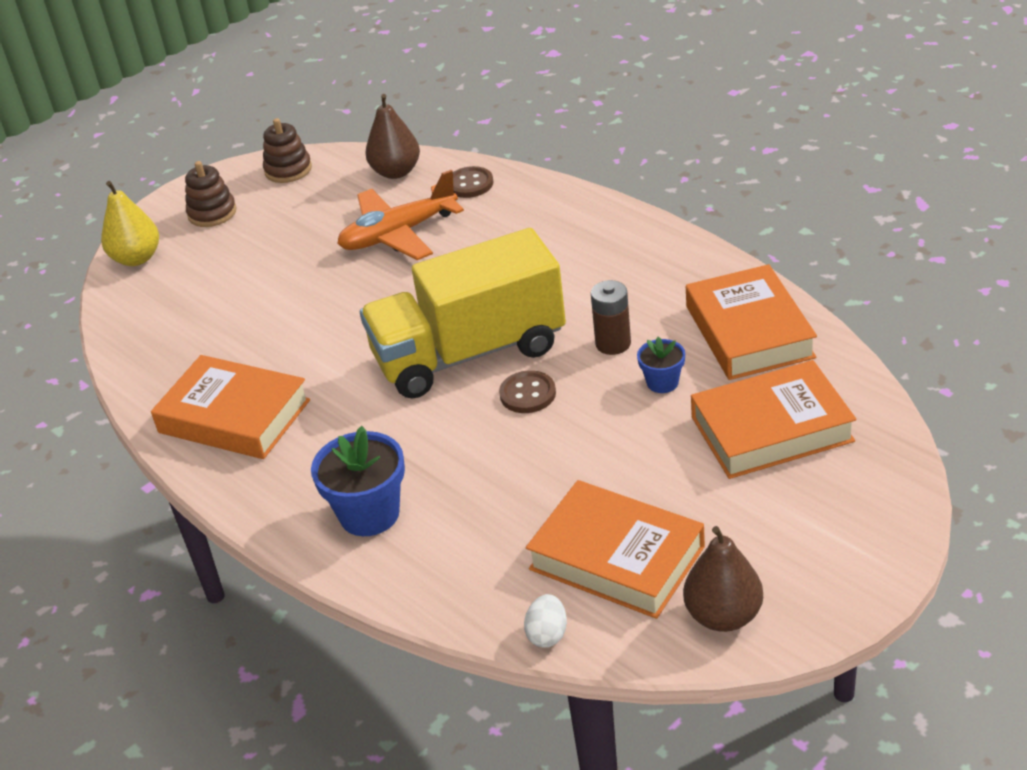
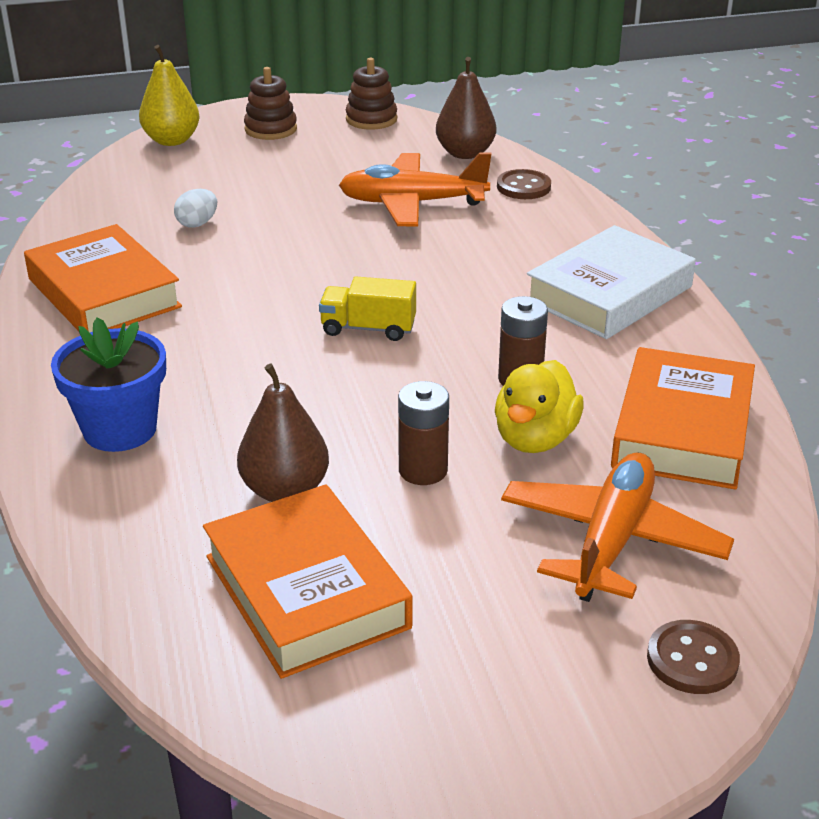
camera: 25 degrees right, 5 degrees down
(469, 353) = (368, 328): yellow truck -> yellow truck, size x0.41
(527, 394) = (385, 389): brown button -> brown button (692, 660)
(547, 634) = (154, 633): white egg -> white egg (197, 223)
(611, 440) = (423, 470): none -> brown battery
(613, 249) = (609, 294): none -> white book
(662, 382) = (535, 439): blue flower pot -> yellow duck
(723, 616) = (356, 716): brown pear -> brown pear (285, 490)
(772, 429) = (611, 541): orange book -> orange plane

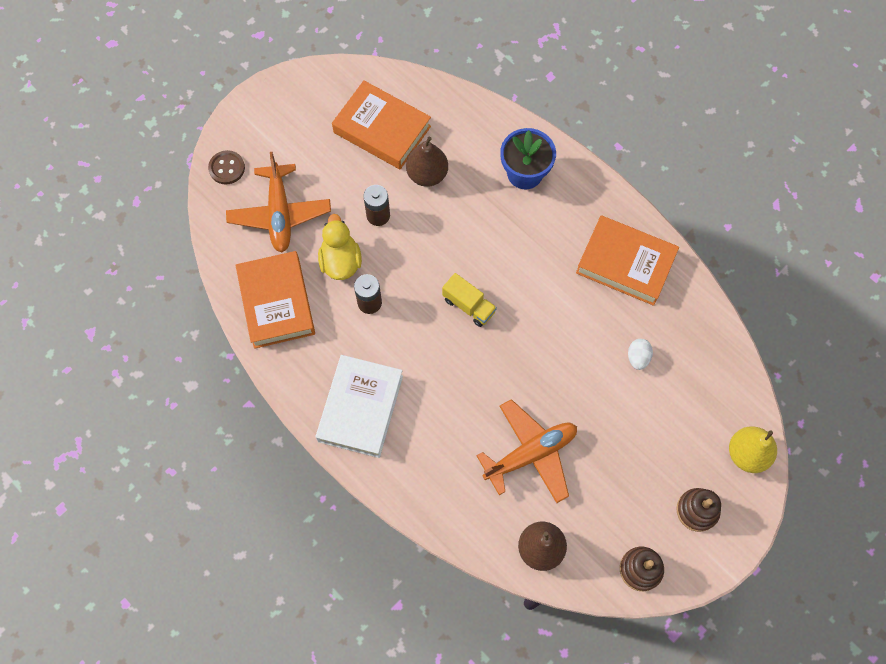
camera: 150 degrees right, 35 degrees up
(368, 328) = (468, 305): yellow truck -> yellow truck turned 60 degrees clockwise
(523, 187) = (474, 518): brown button -> none

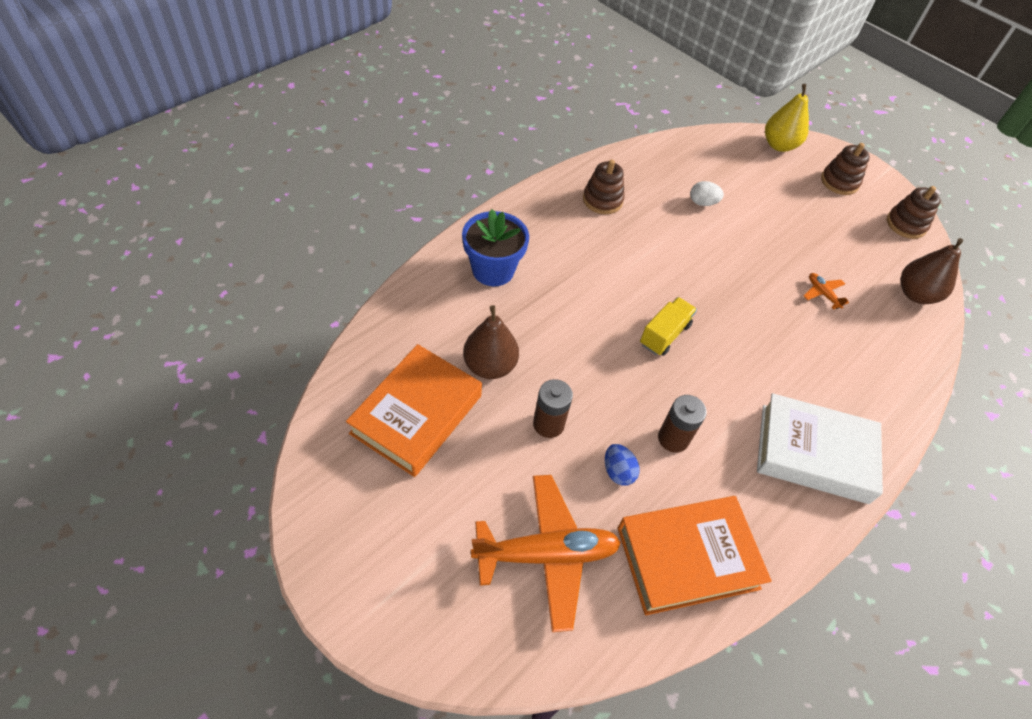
camera: 95 degrees left, 15 degrees down
(227, 168) = (464, 641): brown button -> none
(340, 261) = (618, 471): yellow duck -> blue egg
(530, 454) = (822, 294): orange plane -> orange plane, size x0.43
(625, 264) = (602, 200): orange book -> brown stacking toy

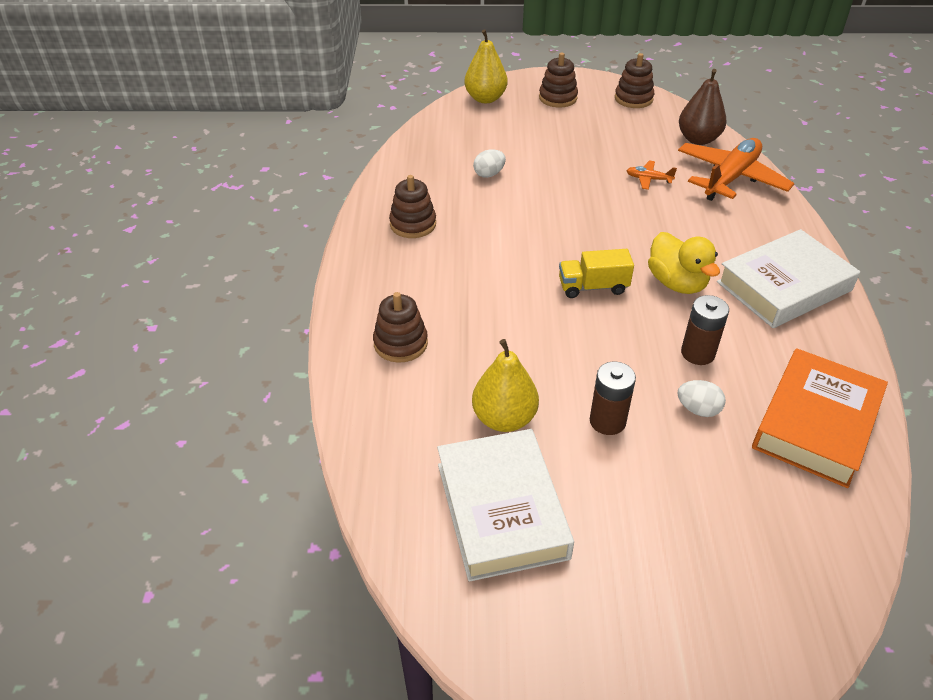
camera: 40 degrees left, 10 degrees down
(416, 414) = (501, 510): orange book -> white book
(490, 366) = (504, 418): brown pear -> yellow pear
(493, 270) = (400, 343): blue flower pot -> brown stacking toy
(546, 554) = (737, 515): orange plane -> orange plane (730, 178)
(618, 471) = (698, 409): blue egg -> white egg
(664, 335) = (593, 287): yellow truck -> yellow truck turned 90 degrees counterclockwise
(730, 381) = (677, 283): none -> yellow duck

